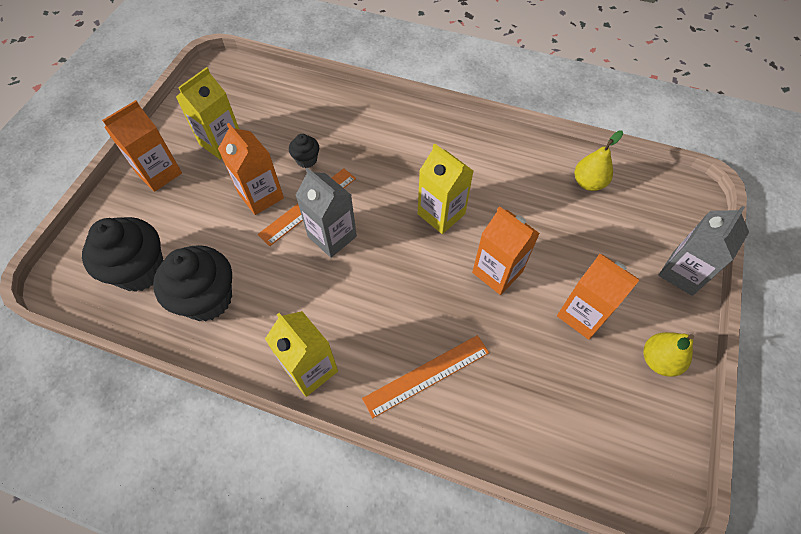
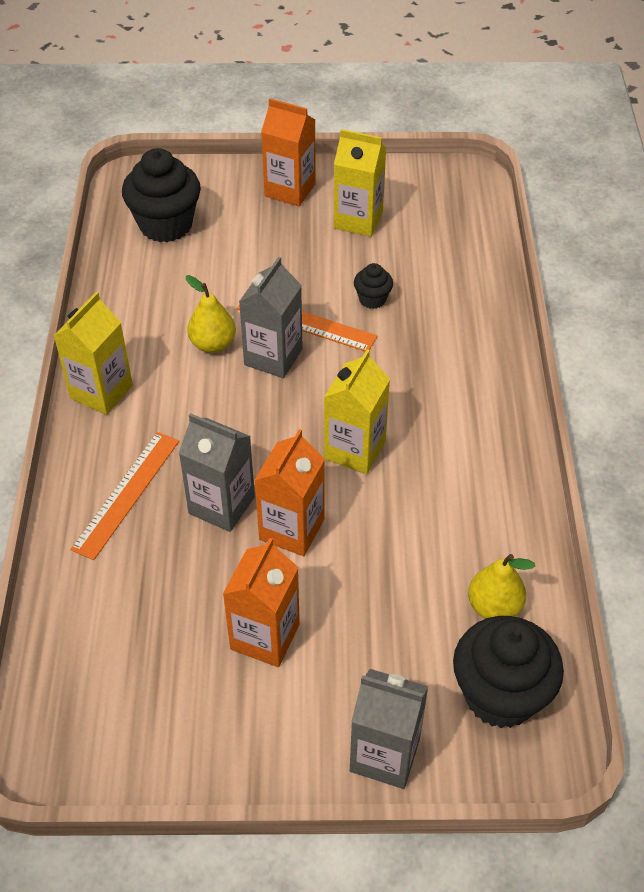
camera: 70 degrees right, 10 degrees down
(207, 299) = (153, 285): black cupcake -> black cupcake (500, 695)
(261, 196) = (300, 279): orange carton -> none
(427, 375) = (126, 493): orange ruler -> orange ruler turned 75 degrees clockwise
(461, 310) = (221, 505): none -> grey carton
(658, 360) = (228, 738): yellow pear -> yellow pear (213, 344)

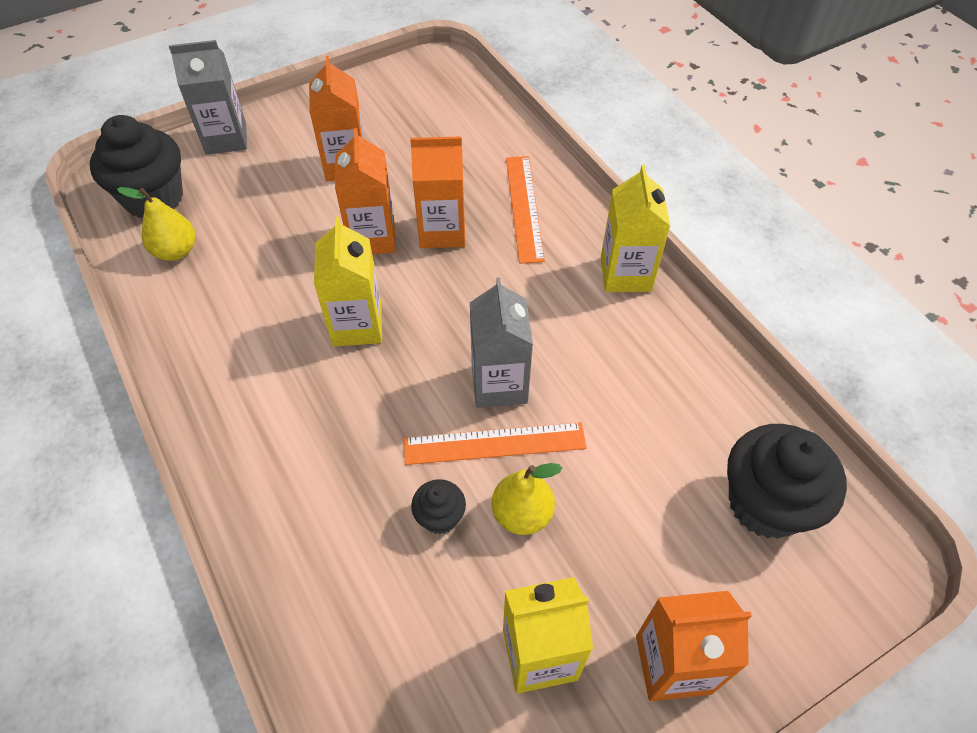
camera: 150 degrees right, 5 degrees up
(213, 344) = (570, 369): yellow pear -> yellow pear (522, 514)
(221, 505) = (442, 231): grey carton -> orange carton

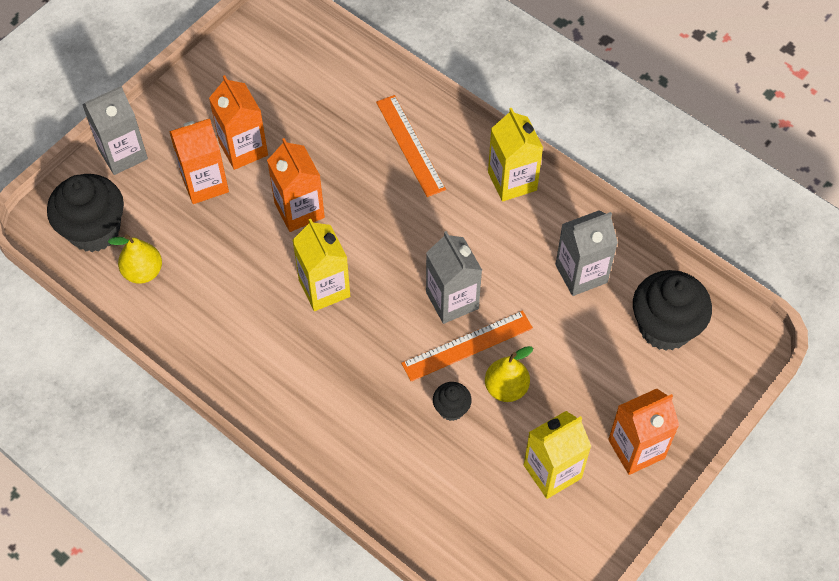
camera: 20 degrees left, 5 degrees up
(442, 231) = (353, 187): orange carton -> orange carton (205, 183)
(673, 401) = (581, 273): none -> grey carton

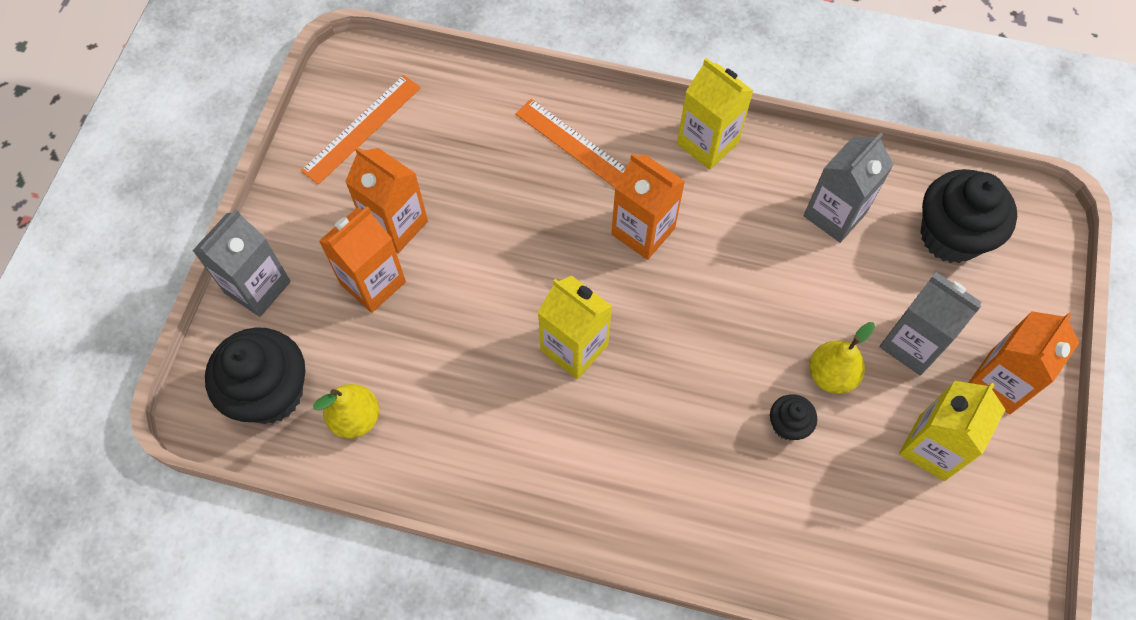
camera: 25 degrees left, 5 degrees up
(299, 210) = (497, 269): orange carton -> orange carton (643, 231)
(452, 300) = (719, 301): grey carton -> grey carton (912, 344)
(467, 345) = (763, 345): orange ruler -> orange ruler (361, 128)

